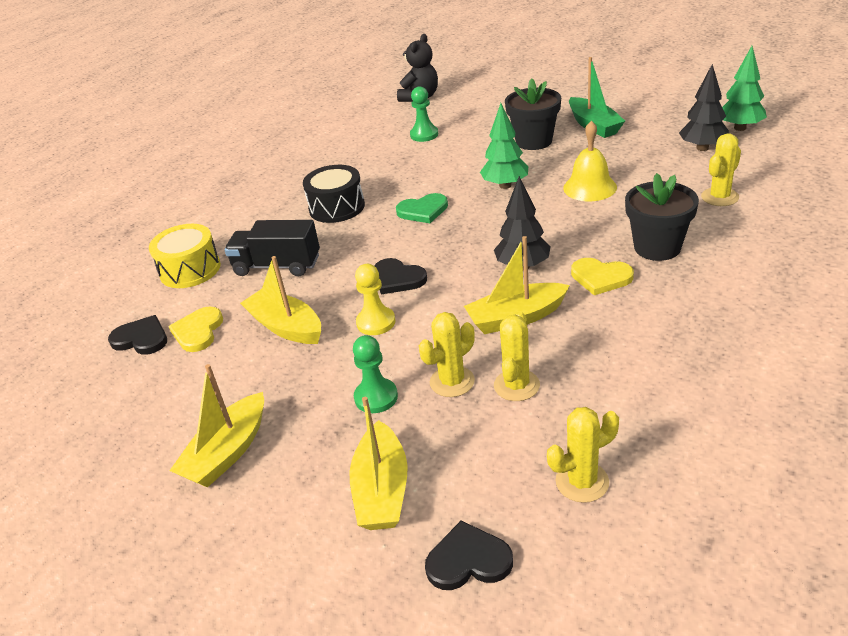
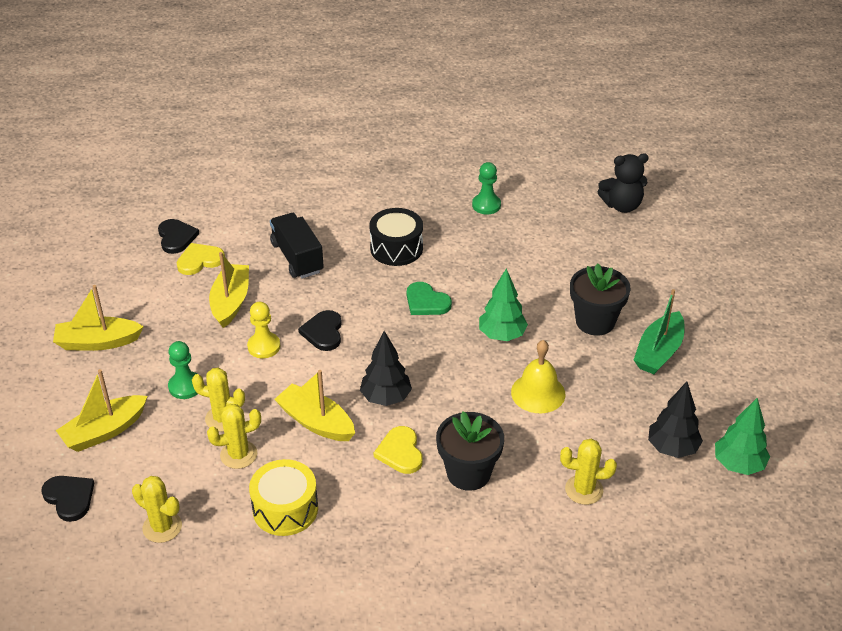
camera: 50 degrees right, 5 degrees up
(190, 270) = (263, 214): yellow drum -> yellow drum (285, 509)
(424, 135) = (552, 243): green pawn -> green pawn (486, 205)

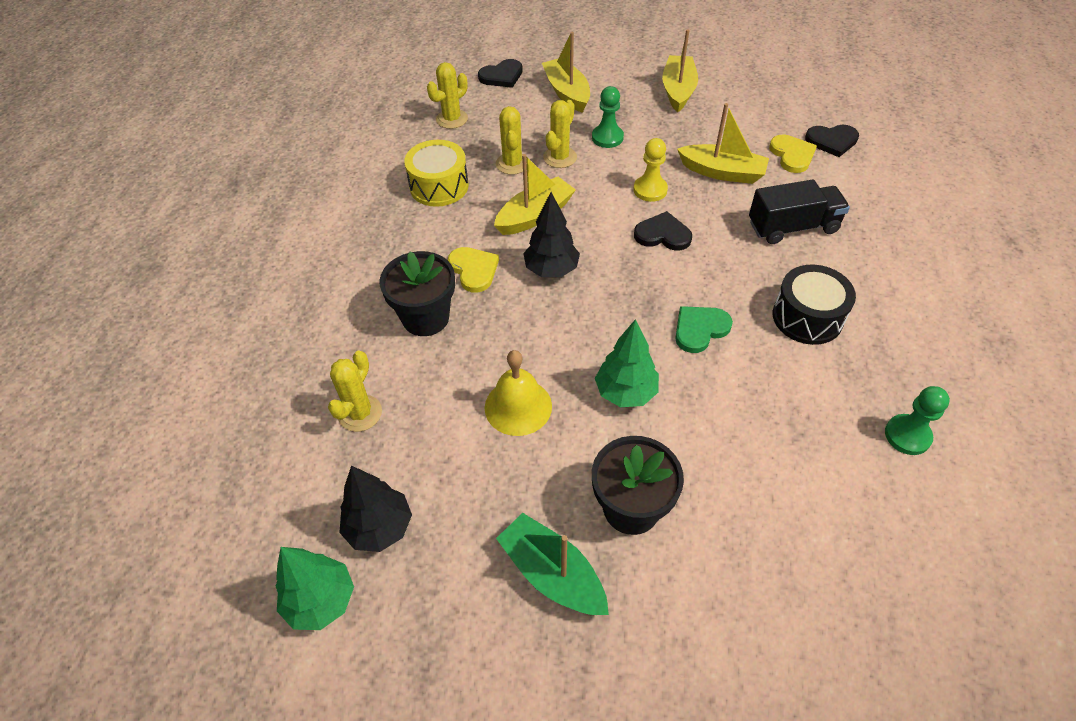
camera: 105 degrees right, 10 degrees up
(400, 452) = (474, 270): yellow heart -> yellow heart turned 60 degrees clockwise
(622, 205) = (918, 641): black teddy bear -> none

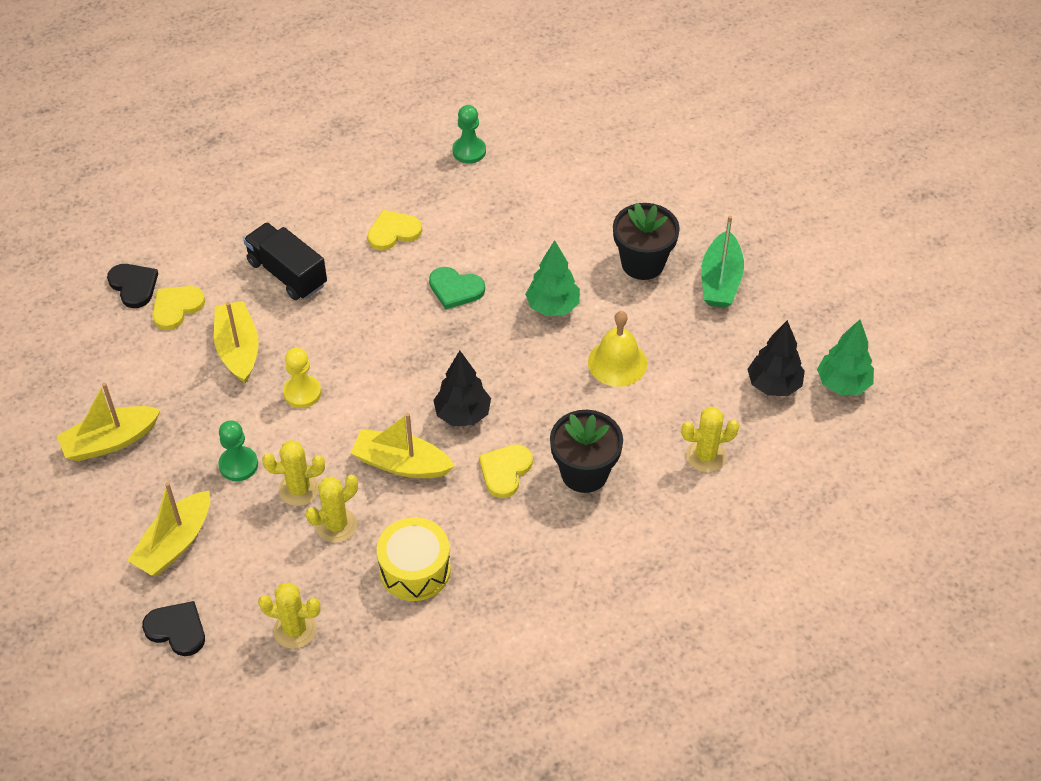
camera: 125 degrees left, 0 degrees up
(663, 234) = (360, 357): black heart -> none
(807, 317) = (393, 232): black drum -> yellow heart

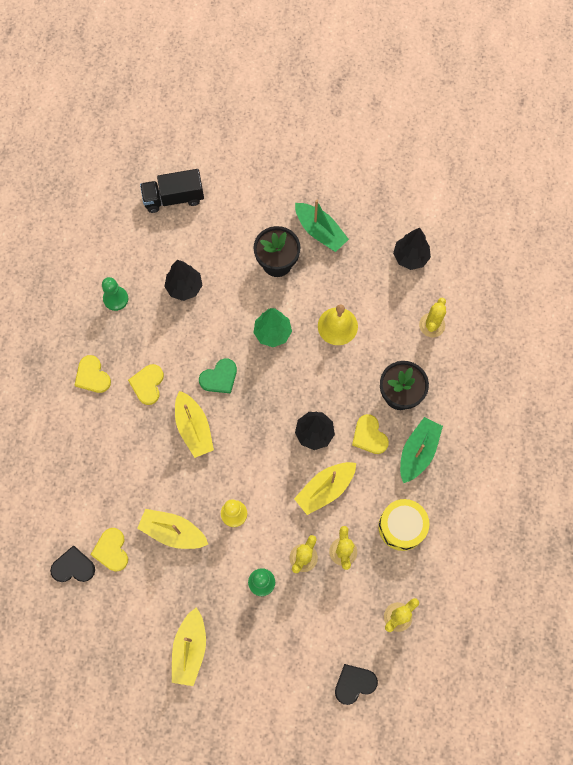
camera: 55 degrees left, 20 degrees up
(175, 543) = (293, 651): yellow boat -> yellow boat (194, 428)
(287, 274) = (134, 467): black truck -> black truck (174, 198)
(363, 181) = (92, 376): none -> yellow heart
(526, 533) = (418, 452): none -> green boat
(535, 199) = (184, 287): none -> black tree
(843, 384) = (434, 222): green tree -> none

